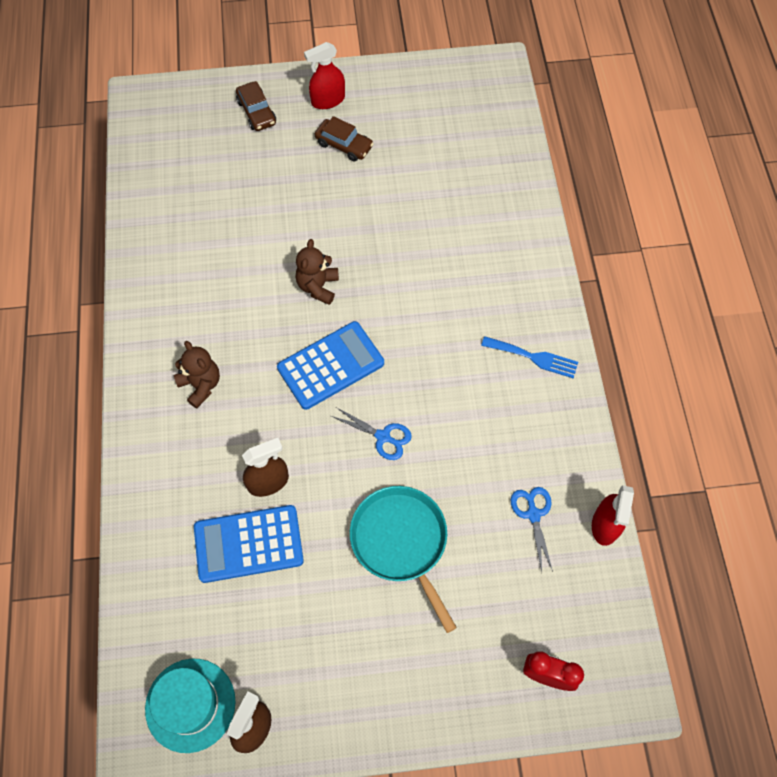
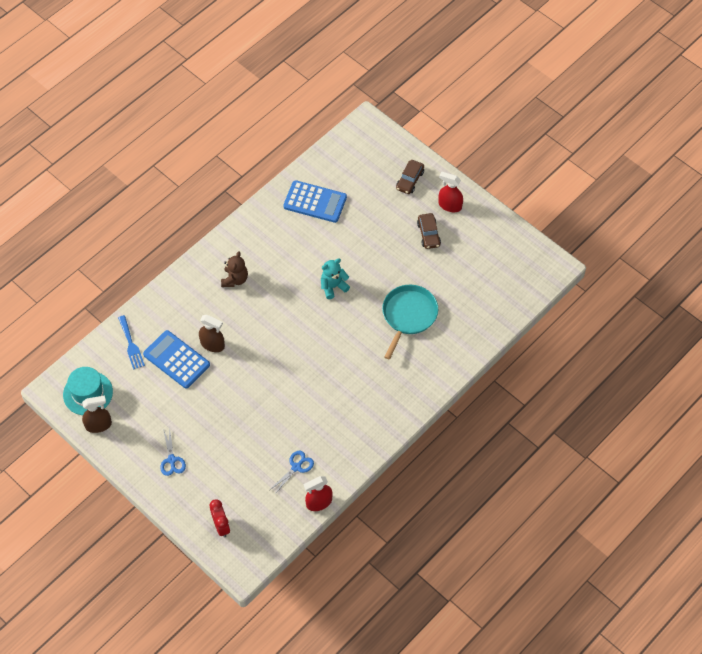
camera: 50 degrees right, 5 degrees down
(318, 286) = (333, 286): brown teddy bear -> turquoise teddy bear
(330, 365) = (295, 325): blue calculator -> blue calculator (315, 202)
(383, 437) = (278, 375): blue scissors -> blue scissors (171, 460)
(401, 542) = (232, 421): turquoise pan -> turquoise pan (408, 315)
(534, 357) = (383, 410): blue fork -> blue fork (131, 345)

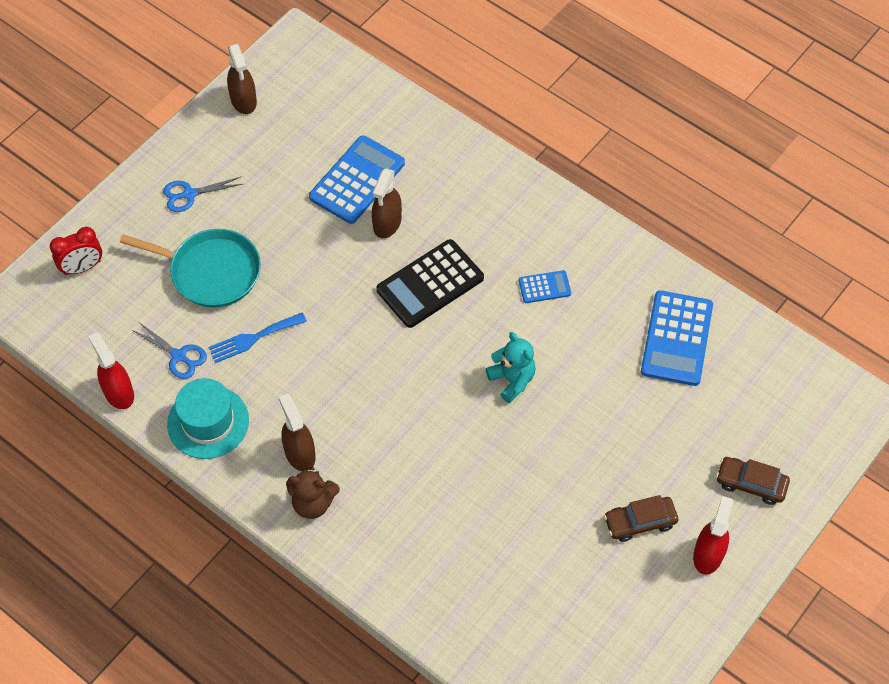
camera: 85 degrees right, 0 degrees up
(88, 393) = (294, 81): turquoise hat -> turquoise hat (208, 422)
(131, 345) = (378, 121): blue fork -> blue fork (253, 338)
(235, 279) = (508, 240): brown teddy bear -> brown teddy bear (313, 503)
(261, 324) = (430, 284): none -> black calculator
(271, 264) = (544, 287): none -> blue calculator
(371, 401) = (300, 453): none -> brown spray bottle
(408, 315) = (468, 499): turquoise pan -> turquoise pan (211, 271)

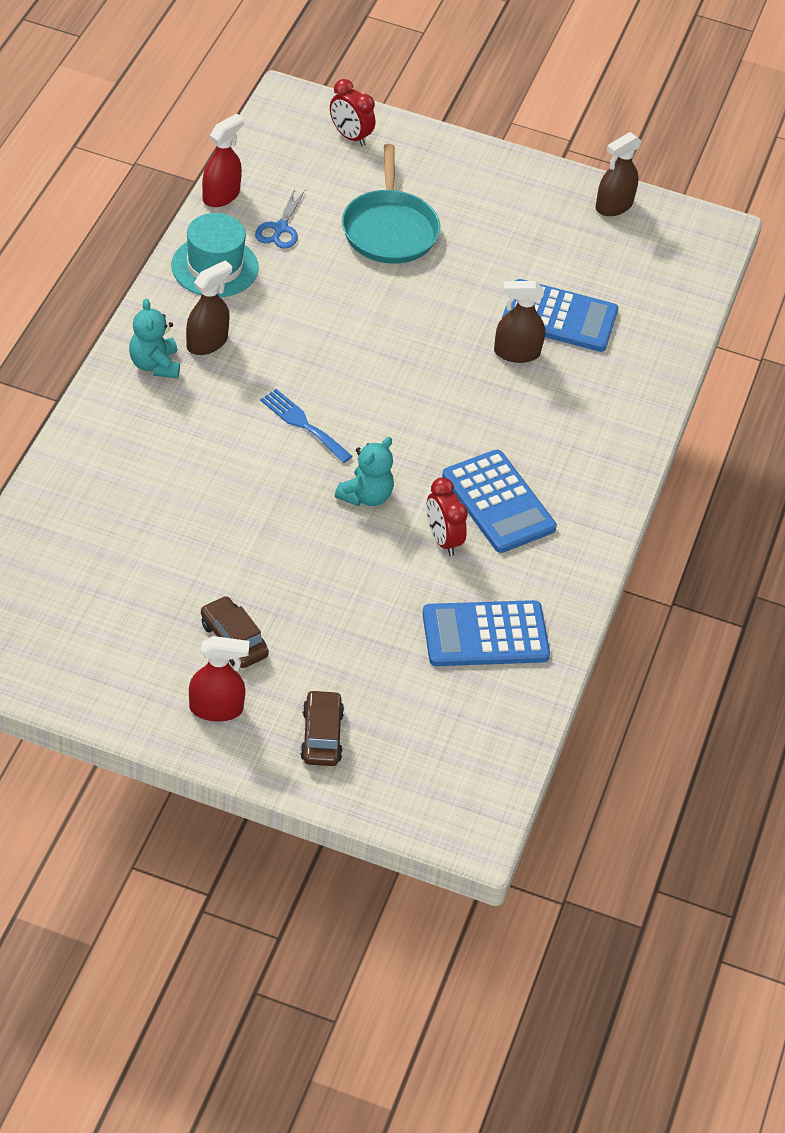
camera: 65 degrees right, 10 degrees down
(189, 194) = (474, 192): blue scissors -> none
(253, 338) = (325, 278): blue fork -> blue fork (303, 424)
(313, 503) = (155, 365): brown teddy bear -> turquoise teddy bear
(430, 284) = (456, 404): black calculator -> none
(544, 287) = (498, 502): blue calculator -> blue calculator, size x1.98
(573, 338) = (442, 539): none -> red clock

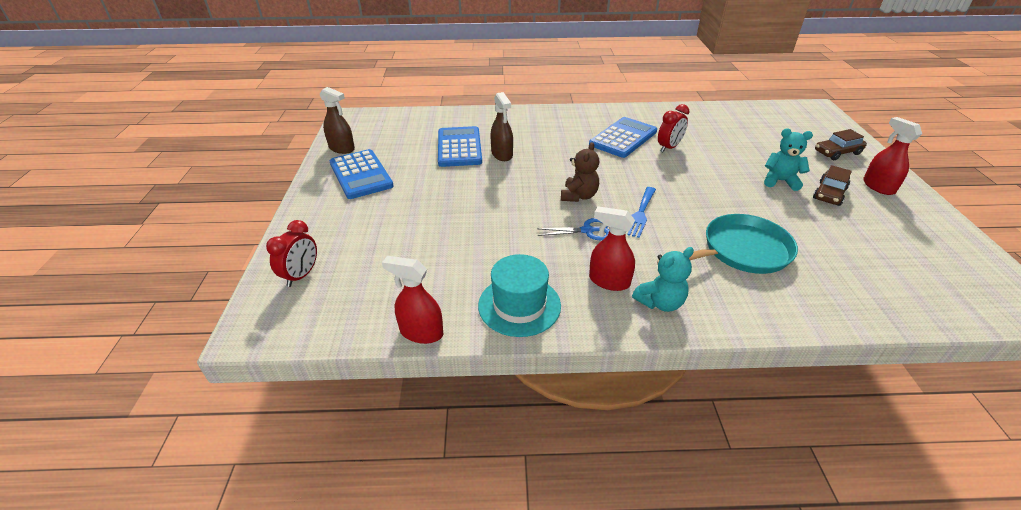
camera: 105 degrees left, 10 degrees down
(207, 342) = (609, 281): brown spray bottle -> red spray bottle
(280, 228) = (446, 281): blue scissors -> blue scissors (587, 231)
(366, 496) = (669, 177): turquoise teddy bear -> turquoise teddy bear (780, 181)
(372, 386) = (579, 196): none -> brown teddy bear
(389, 229) = (414, 226): turquoise pan -> turquoise pan (742, 250)
(485, 635) = (711, 125): blue calculator -> blue calculator (361, 175)

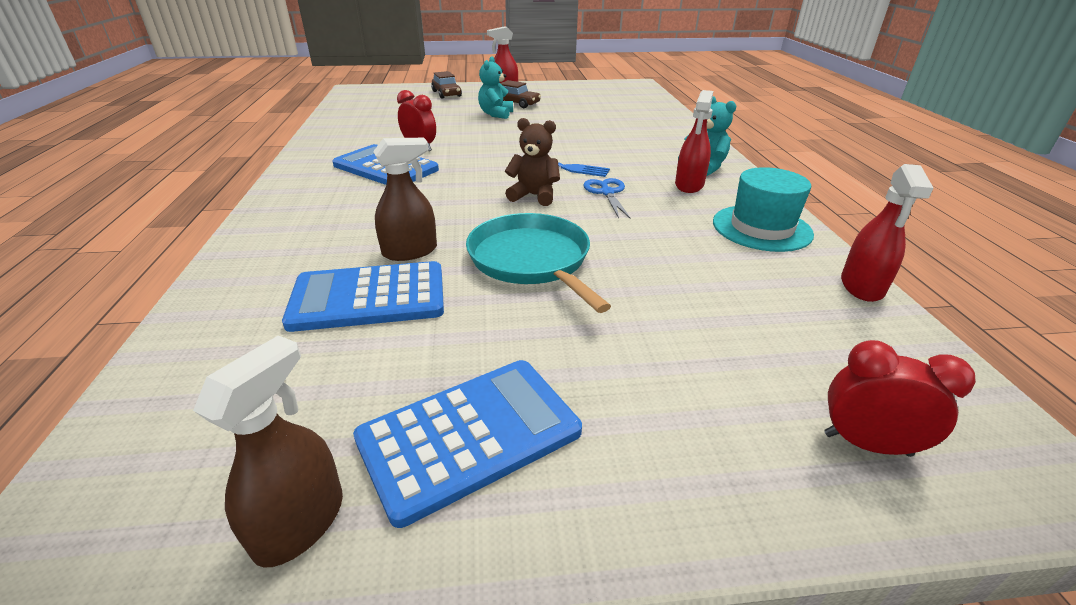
camera: 95 degrees left, 5 degrees down
(742, 250) = (611, 135): turquoise pan -> turquoise pan (531, 260)

